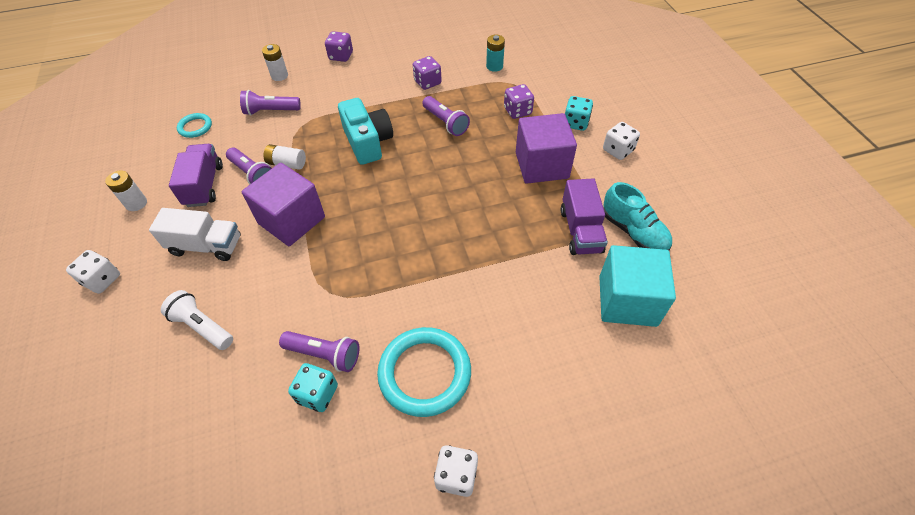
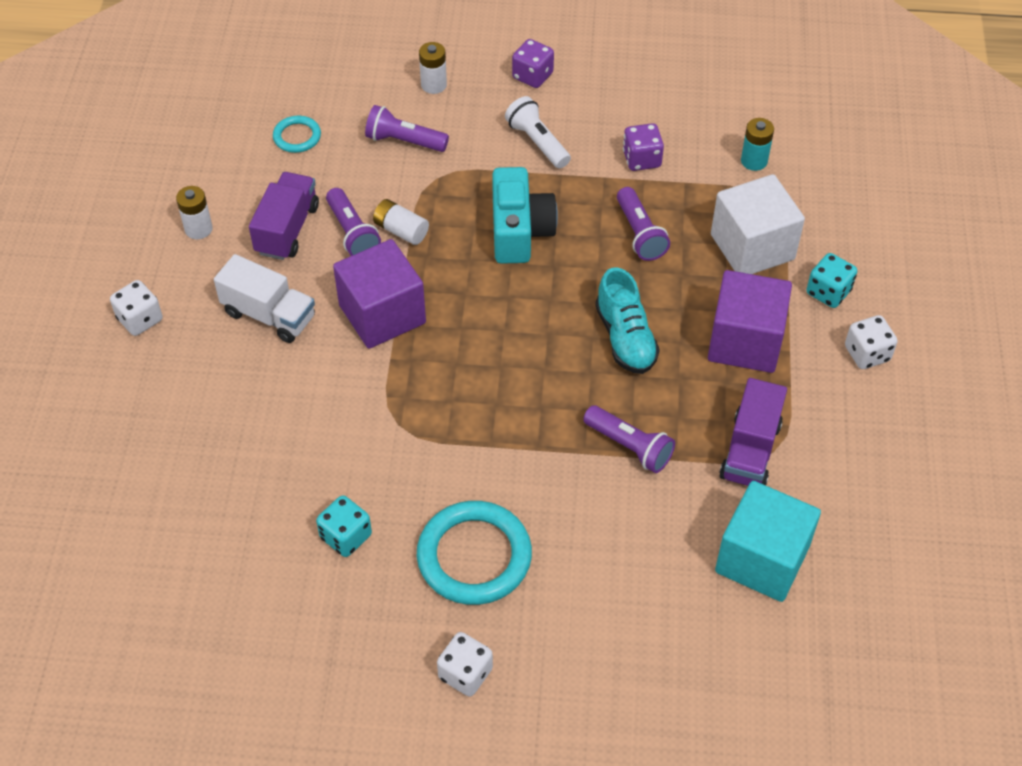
camera: 20 degrees right, 0 degrees up
(202, 327) = (240, 415): white flashlight -> white flashlight (537, 142)
(324, 354) = (368, 495): purple flashlight -> purple flashlight (629, 446)
(517, 111) = (752, 247): purple dice -> white cube
(633, 232) = (821, 476): turquoise shoe -> turquoise shoe (625, 338)

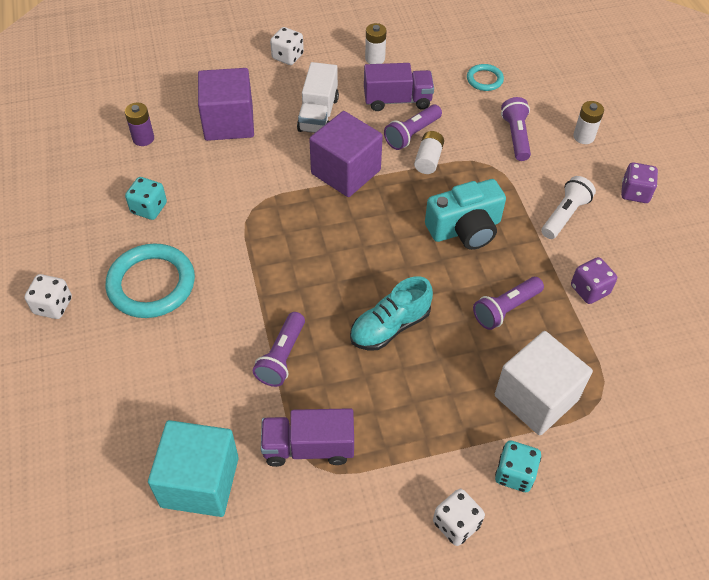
camera: 70 degrees right, 0 degrees up
(212, 520) = (143, 138): none -> purple battery
(745, 342) = (425, 416): purple cube -> purple cube (229, 122)
(754, 161) = (640, 376): turquoise battery -> none

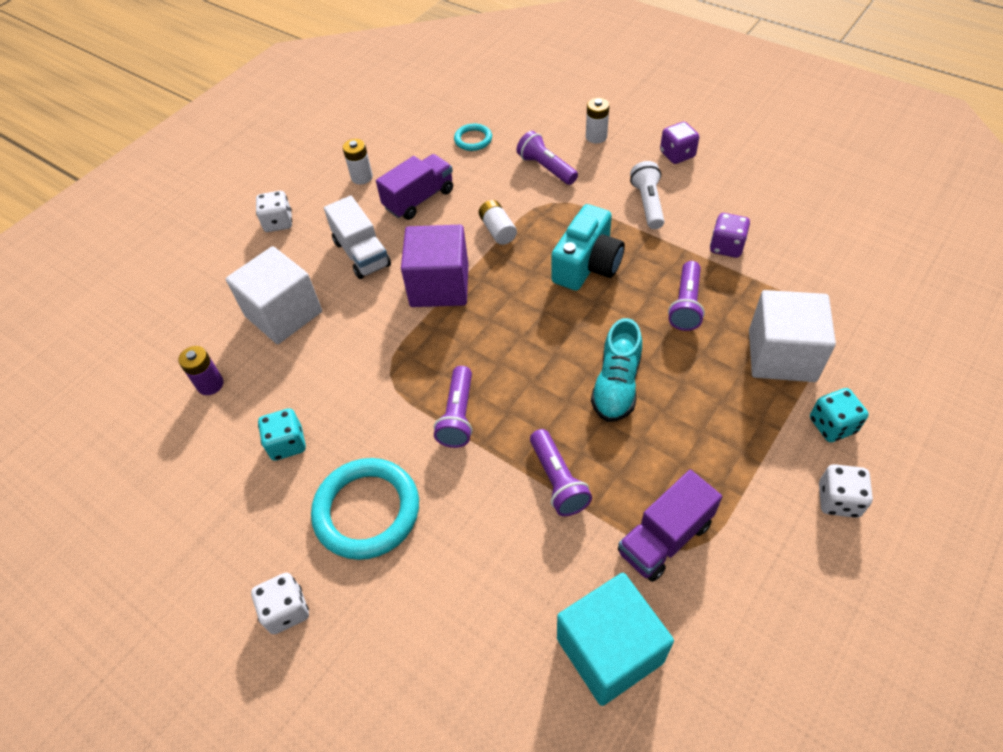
camera: 35 degrees left, 0 degrees up
(229, 122) = (283, 314): purple cube -> white cube
(412, 134) = (462, 219): purple flashlight -> purple flashlight (458, 415)

